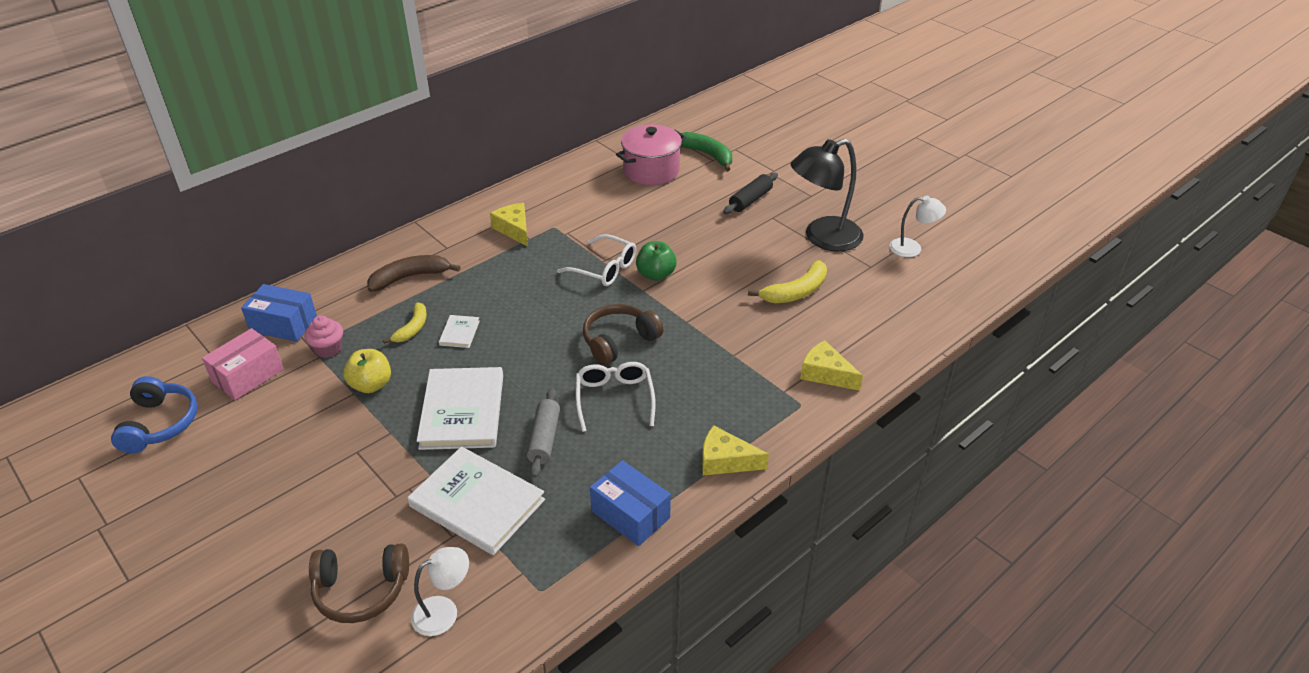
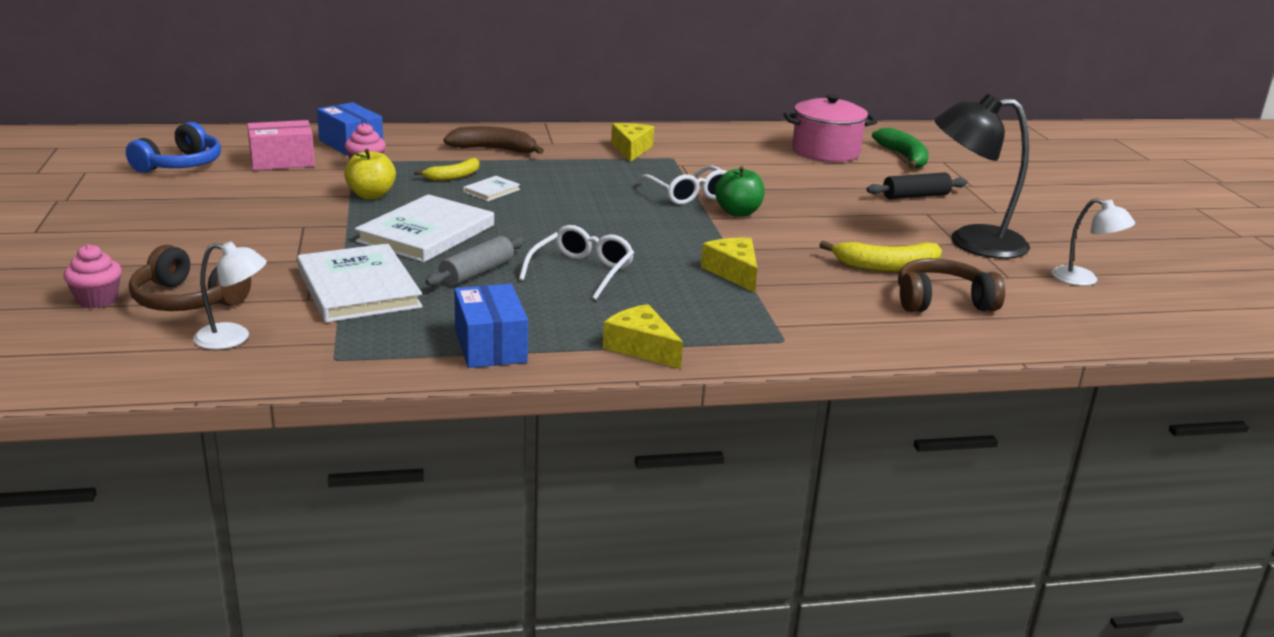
camera: 30 degrees right, 15 degrees down
(287, 631) = (97, 300): none -> pink cupcake
(619, 341) = (638, 240): brown headphones -> brown headphones (942, 301)
(826, 374) = (845, 330): yellow cheese -> yellow cheese (734, 272)

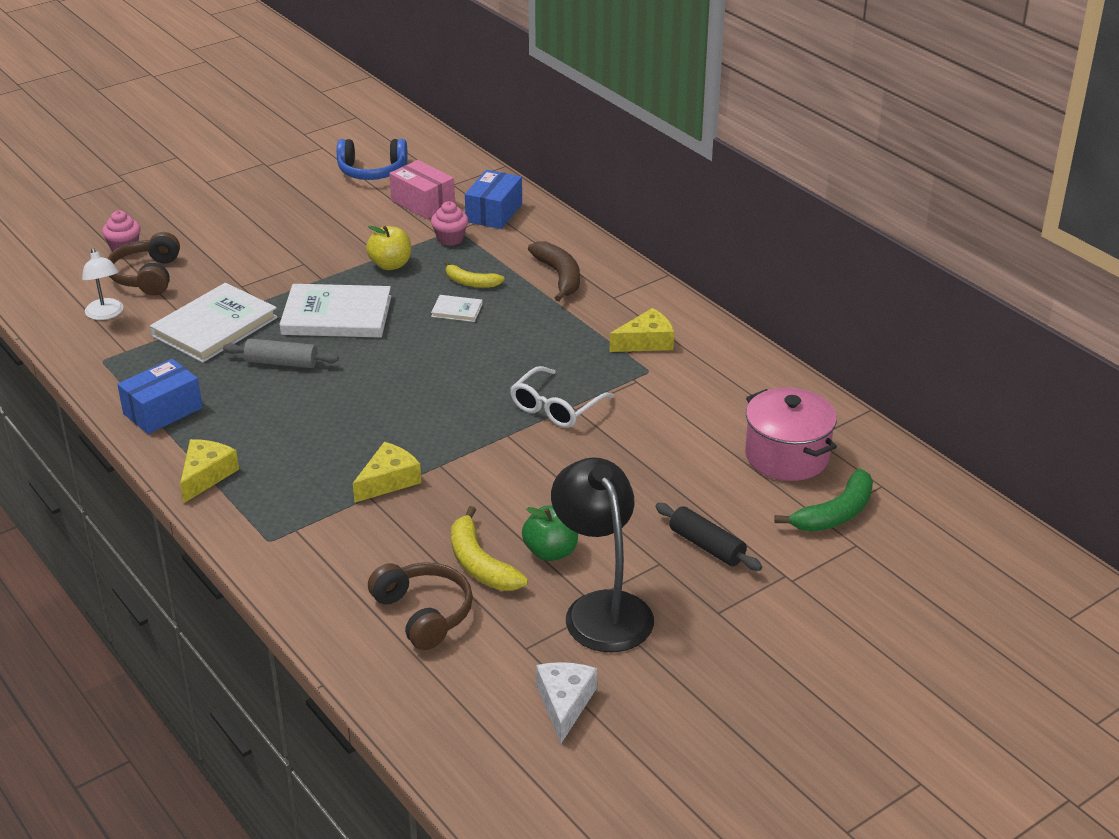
camera: 65 degrees right, 10 degrees up
(582, 271) = (324, 407): white glasses -> none
(738, 212) = (537, 447): green apple -> green apple (551, 552)
(1084, 280) = (564, 703): white lamp -> white cheese

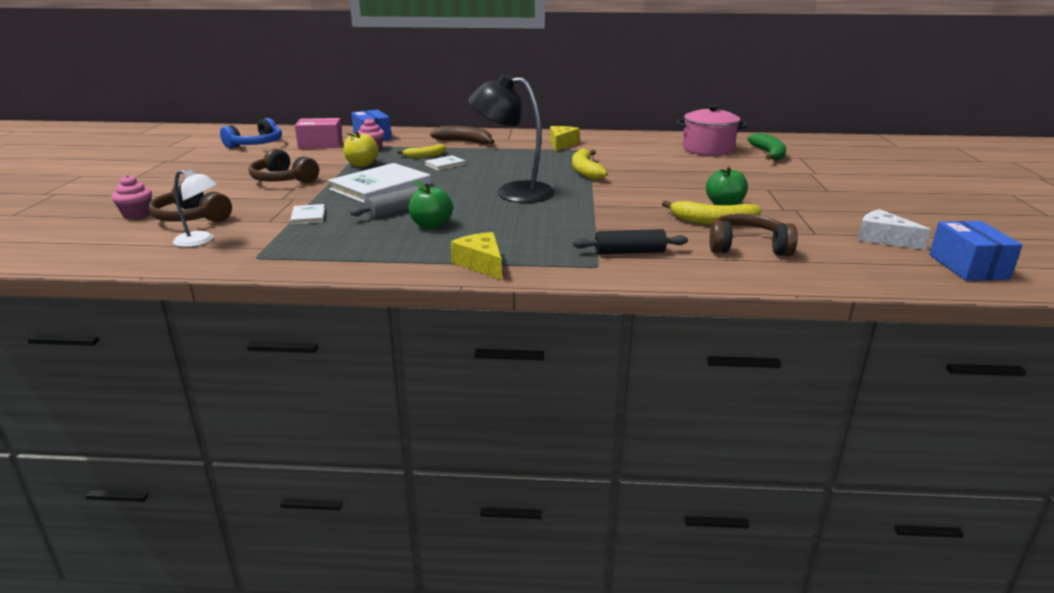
camera: 50 degrees left, 10 degrees down
(163, 411) = (370, 256): blue box -> blue box (968, 266)
(214, 327) = (308, 216): white book -> white book, size x0.45
(267, 401) = (431, 225): none -> green apple
(290, 254) = (283, 180): none -> brown headphones
(389, 481) = (587, 220): yellow cheese -> none
(555, 408) = (585, 171): white glasses -> yellow banana
(602, 608) = (796, 209): black lamp -> black lamp (513, 192)
(706, 546) = (764, 178): black rolling pin -> black rolling pin (629, 252)

